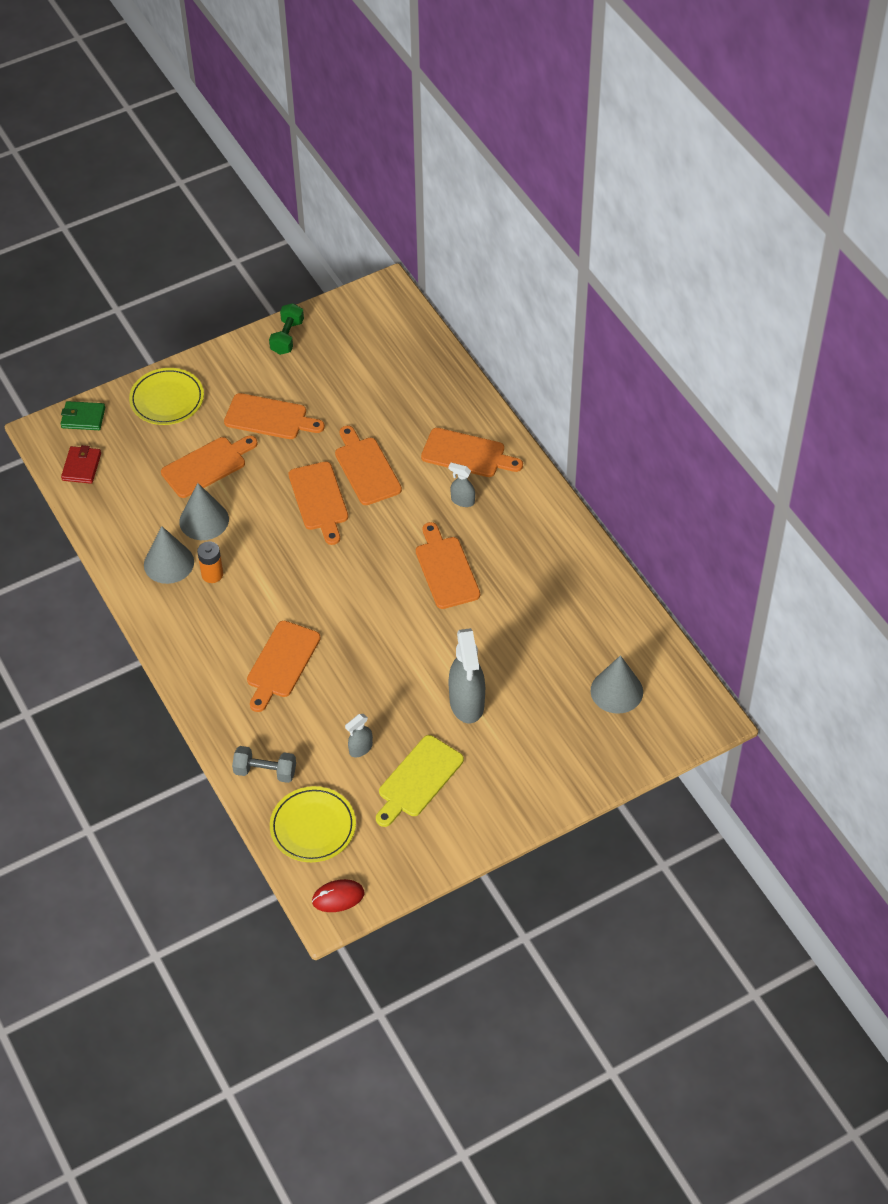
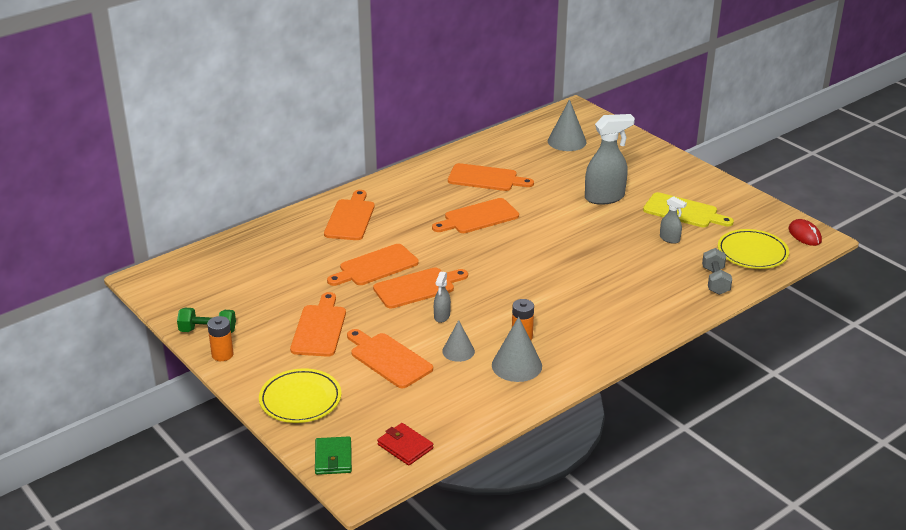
camera: 100 degrees left, 20 degrees down
(81, 467) = (405, 446): red wallet -> red wallet turned 45 degrees clockwise
(204, 520) = (458, 351): grey cone -> grey cone, size x0.65
(248, 347) = (222, 355): none -> orange battery
(281, 663) = (604, 286): orange cutting board -> orange cutting board (486, 178)
(462, 501) = (403, 216): grey spray bottle -> grey spray bottle (442, 316)

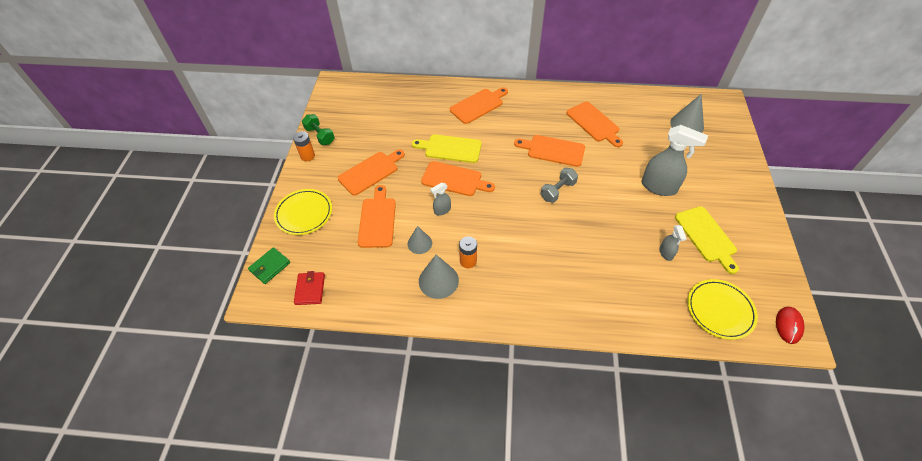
camera: 45 degrees right, 20 degrees up
(375, 266) = (450, 148): orange cutting board -> yellow cutting board
(715, 281) = (657, 314): grey dumbbell -> grey dumbbell (558, 191)

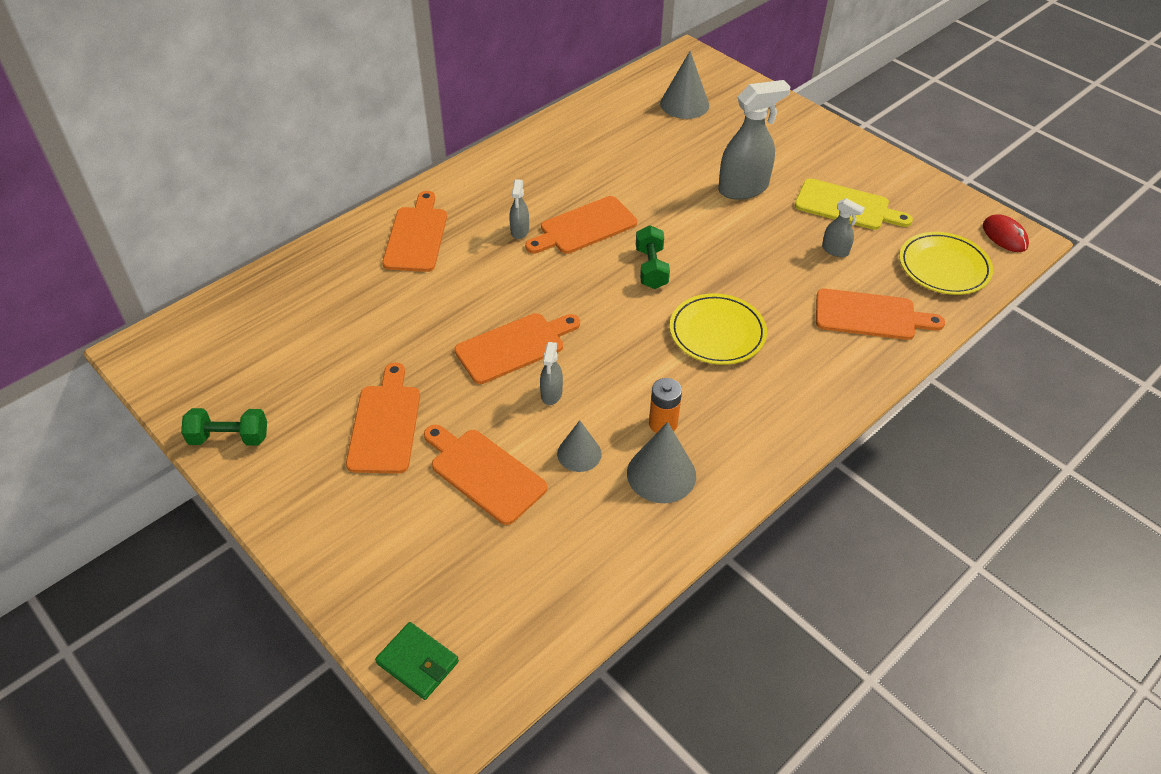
camera: 50 degrees left, 5 degrees down
(270, 267) = (418, 662): green wallet -> green wallet turned 45 degrees counterclockwise
(304, 213) = (365, 554): yellow plate -> yellow plate (717, 333)
(307, 156) = (251, 479): orange battery -> none
(310, 289) = (519, 633): red wallet -> none
(450, 148) = (455, 314): yellow cutting board -> none
(522, 132) = (519, 231): none -> grey spray bottle
(558, 191) = (651, 268): grey dumbbell -> green dumbbell
(594, 123) = (588, 165): orange cutting board -> orange cutting board (870, 315)

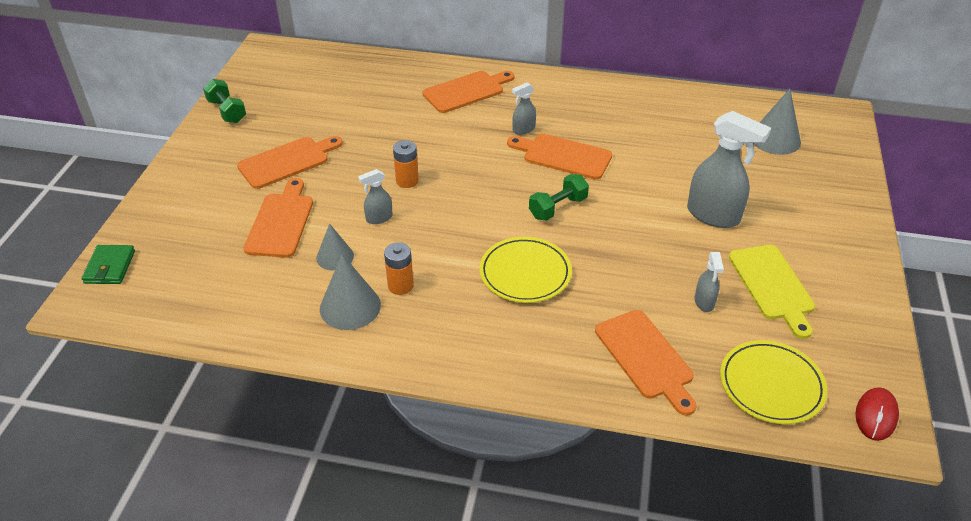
camera: 55 degrees right, 5 degrees down
(514, 347) = (407, 181): orange cutting board -> orange battery

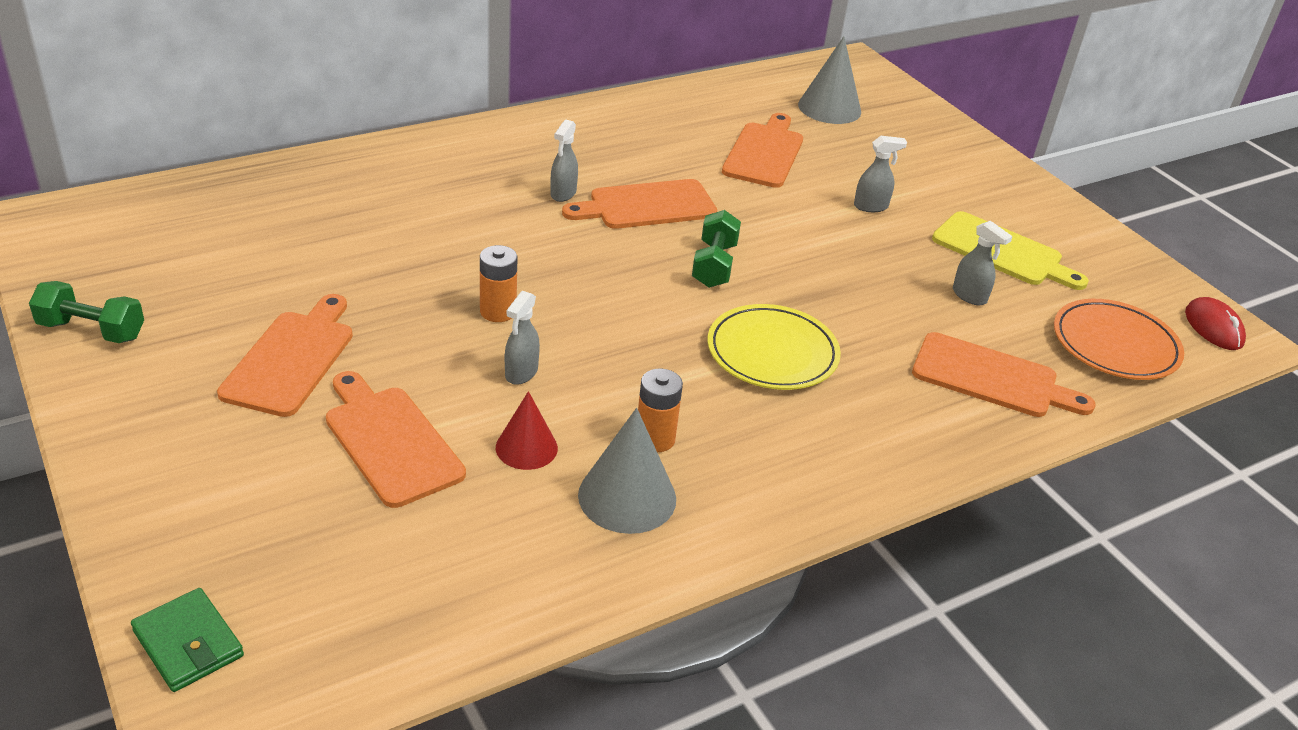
camera: 45 degrees left, 5 degrees down
(335, 257) = (526, 447): grey cone -> red cone
(466, 91) = (433, 173): orange cutting board -> orange cutting board (764, 153)
(713, 215) = (871, 206): grey spray bottle -> grey spray bottle, size x0.50
(771, 385) = (1115, 345): yellow plate -> orange plate

